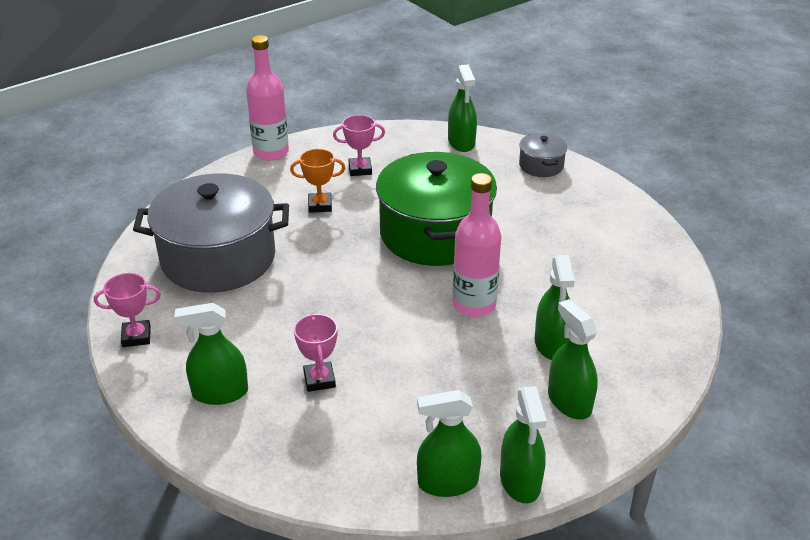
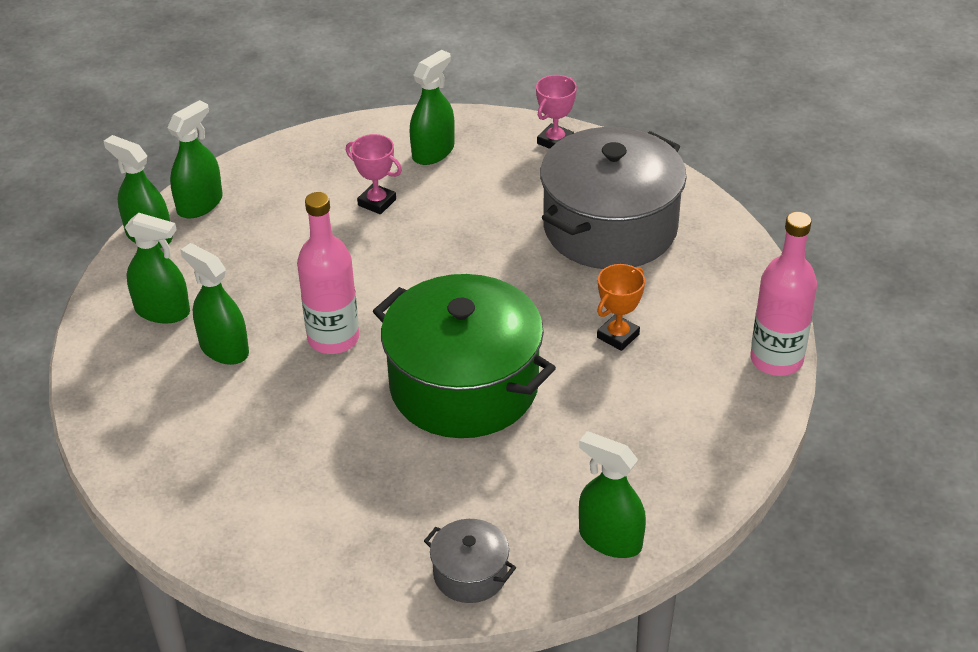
camera: 135 degrees right, 5 degrees up
(360, 169) = (654, 408): pink trophy -> none

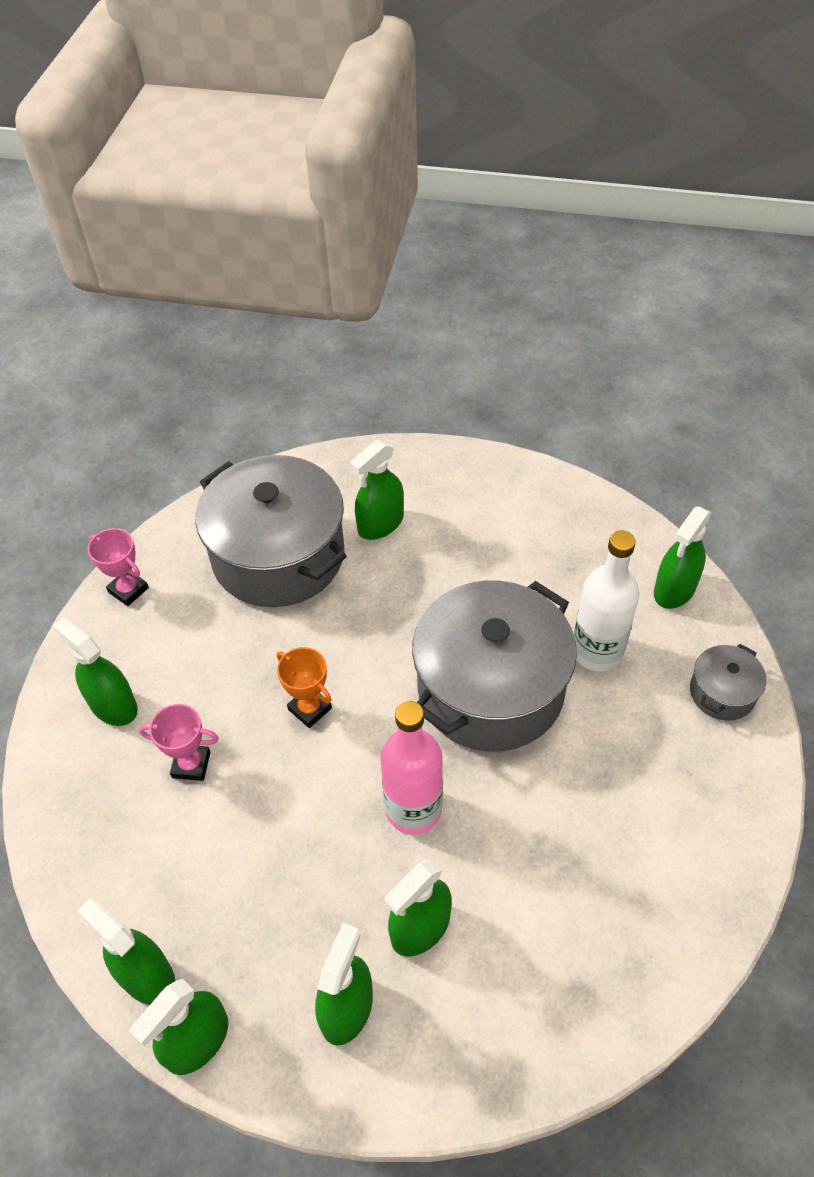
camera: 85 degrees left, 10 degrees up
(377, 202) = (191, 765): pink trophy -> pink trophy turned 60 degrees clockwise
(464, 386) = (490, 688): green pot -> grey pot
(516, 468) = (597, 651): none -> white bottle
(618, 336) = (432, 563): orange trophy -> orange trophy (310, 709)
(665, 295) = (380, 523): none -> green spray bottle
(776, 360) = (470, 459): pink bottle -> none

